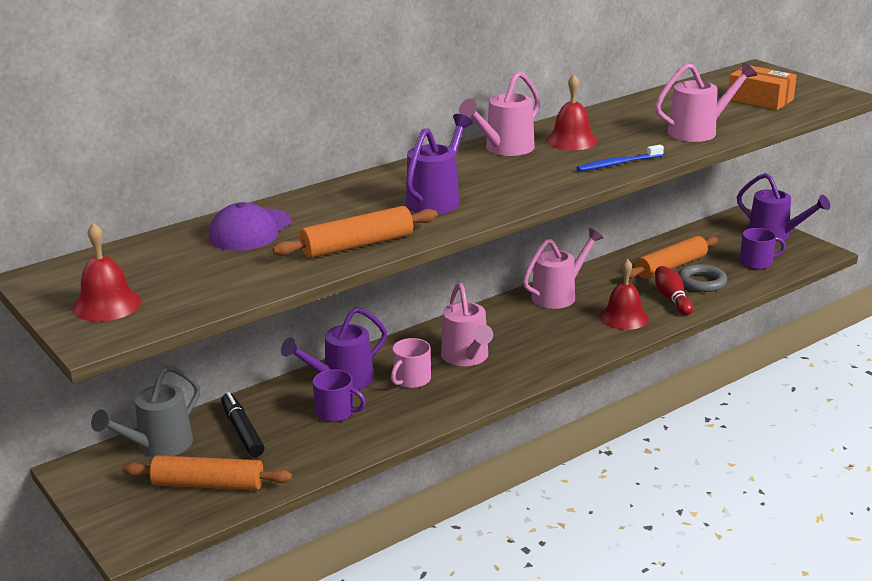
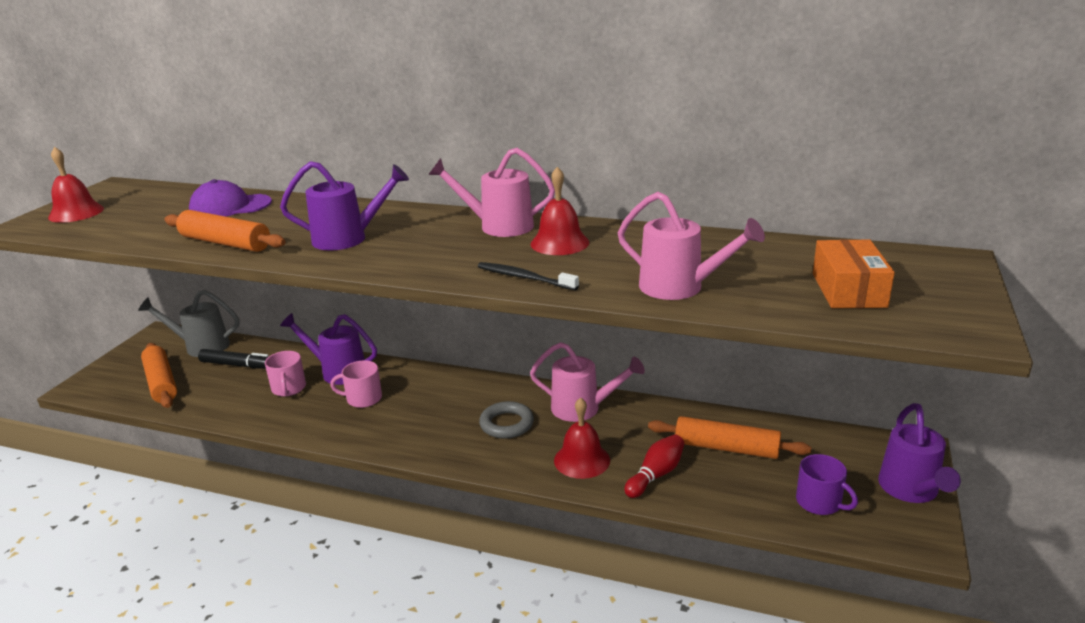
camera: 55 degrees right, 0 degrees up
(242, 431) = (238, 365): black marker -> black marker turned 75 degrees clockwise
(336, 412) = (288, 388): purple mug -> pink mug
(467, 358) = (421, 409): pink watering can -> none
(618, 164) = (524, 278): blue toothbrush -> black toothbrush
(702, 282) = (718, 480): grey ring -> grey ring (506, 424)

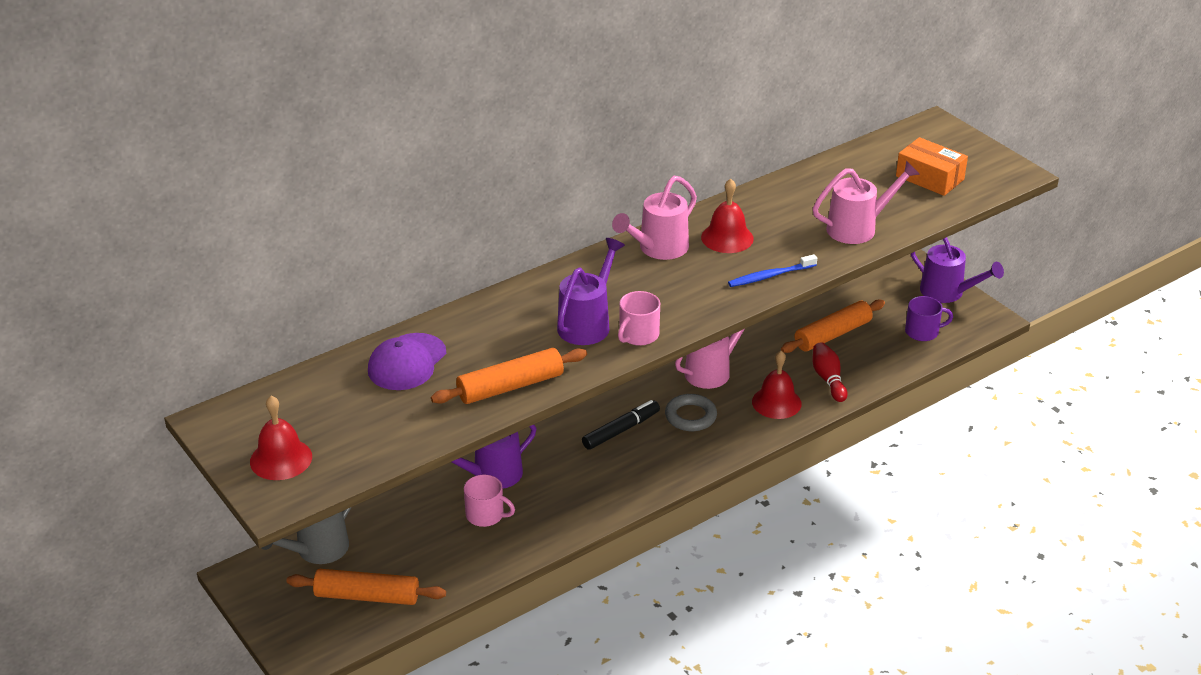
camera: 55 degrees left, 10 degrees up
(238, 365) = (396, 535): black marker -> black marker (621, 430)
(363, 398) = (559, 476): pink mug -> pink mug (638, 335)
(524, 278) = (770, 276): black toothbrush -> blue toothbrush

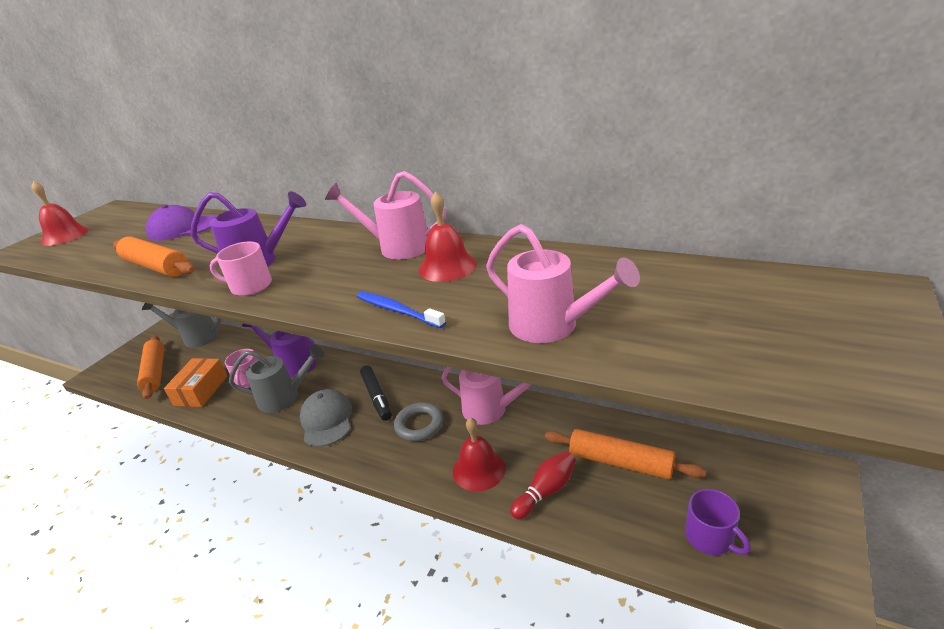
camera: 65 degrees right, 5 degrees down
(551, 493) = (285, 397): none -> grey watering can
(621, 430) = (377, 397): black marker -> black marker turned 45 degrees clockwise
(623, 471) = (326, 420): none -> grey cap
(930, 178) = (745, 333): orange box -> orange box (201, 390)
(948, 293) = (813, 529): purple watering can -> none

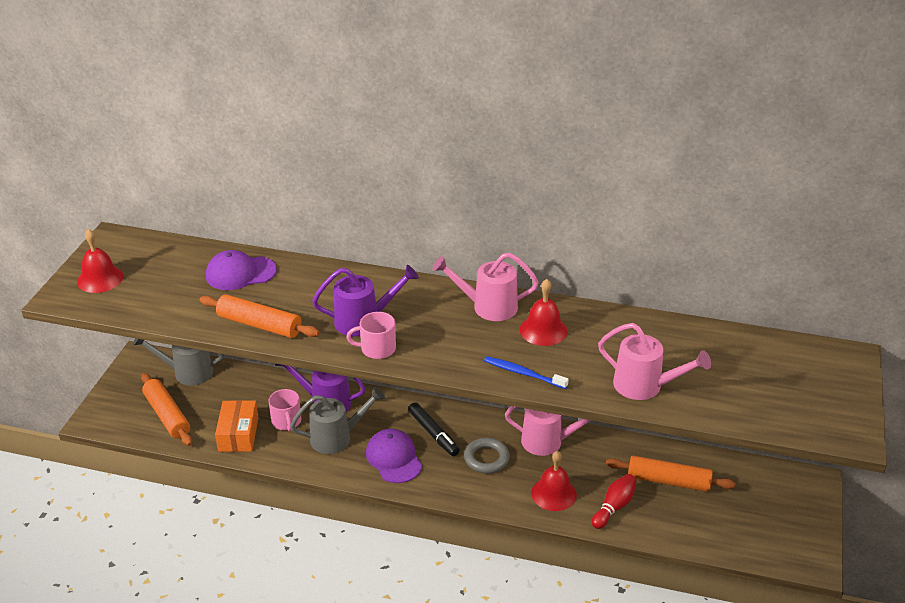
camera: 15 degrees left, 5 degrees up
(326, 420) = (394, 458): grey cap -> purple cap
(710, 537) = (740, 530): purple mug -> none

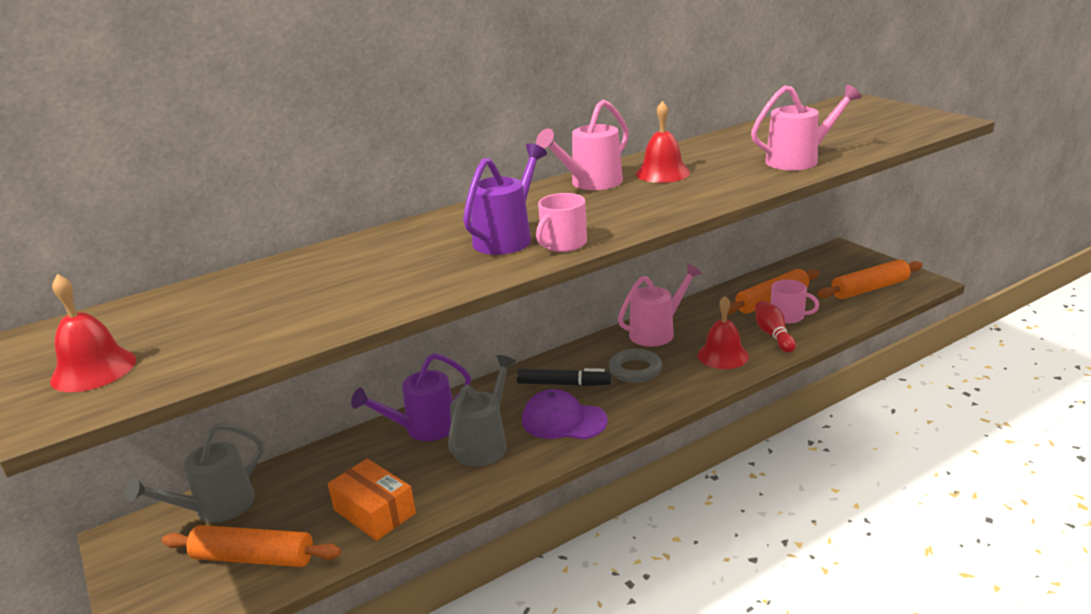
camera: 45 degrees left, 10 degrees down
(240, 273) = (295, 276): purple cap -> none
(259, 325) = (405, 292): orange rolling pin -> orange rolling pin (870, 289)
(286, 421) = (410, 467): pink mug -> pink mug (788, 316)
(523, 373) = (710, 195): blue toothbrush -> none

